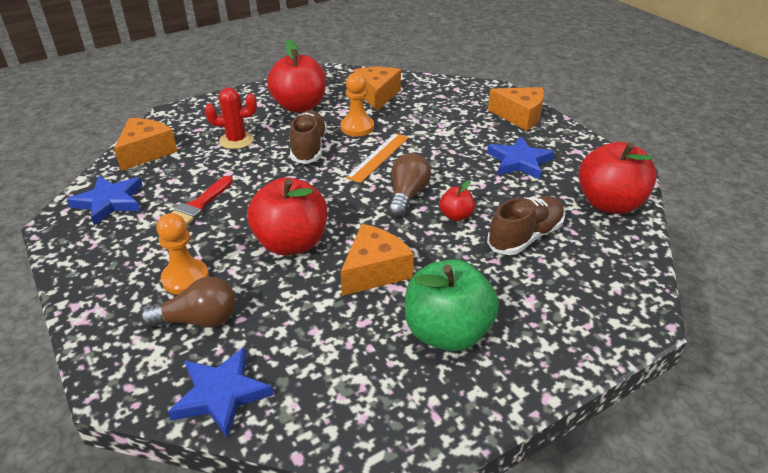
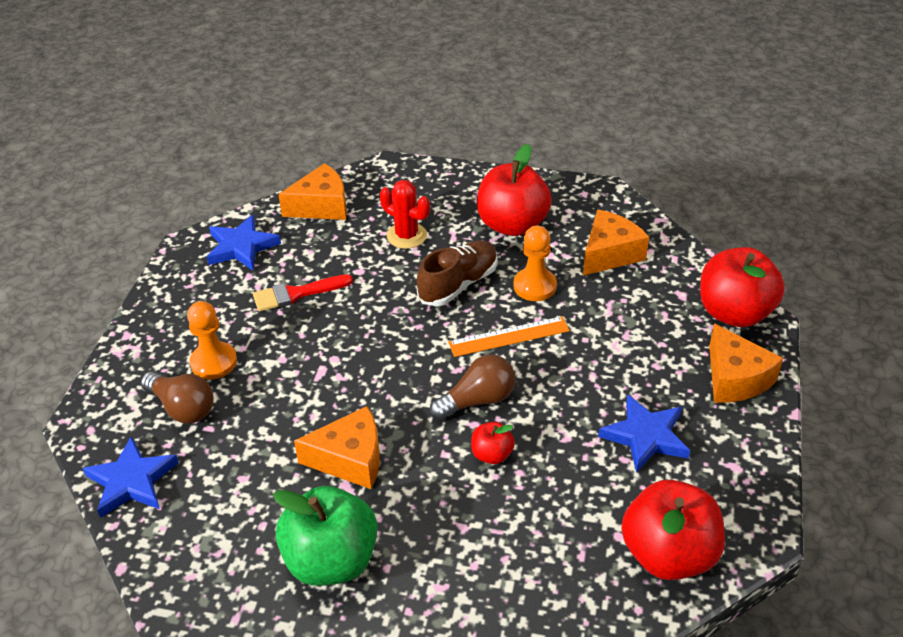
camera: 45 degrees right, 5 degrees up
(291, 243) = (321, 383): red apple -> red apple (734, 312)
(525, 237) = (524, 524): brown shoe -> none

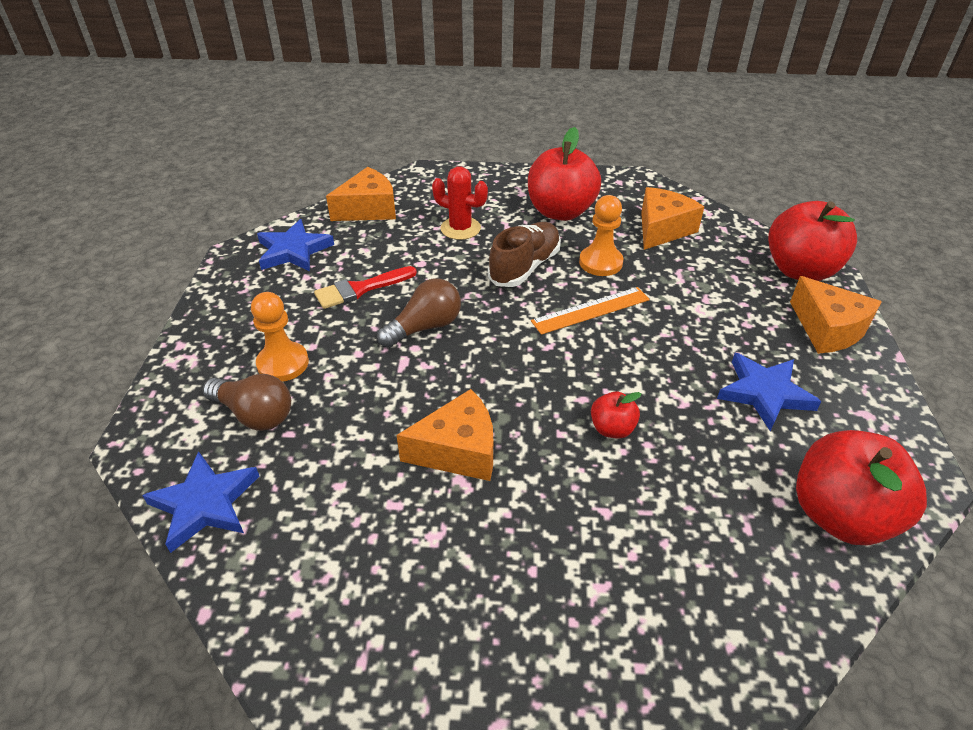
camera: 10 degrees left, 0 degrees up
(331, 560) = (465, 570): green apple -> none
(477, 400) = (578, 374): brown light bulb -> brown light bulb (425, 327)

